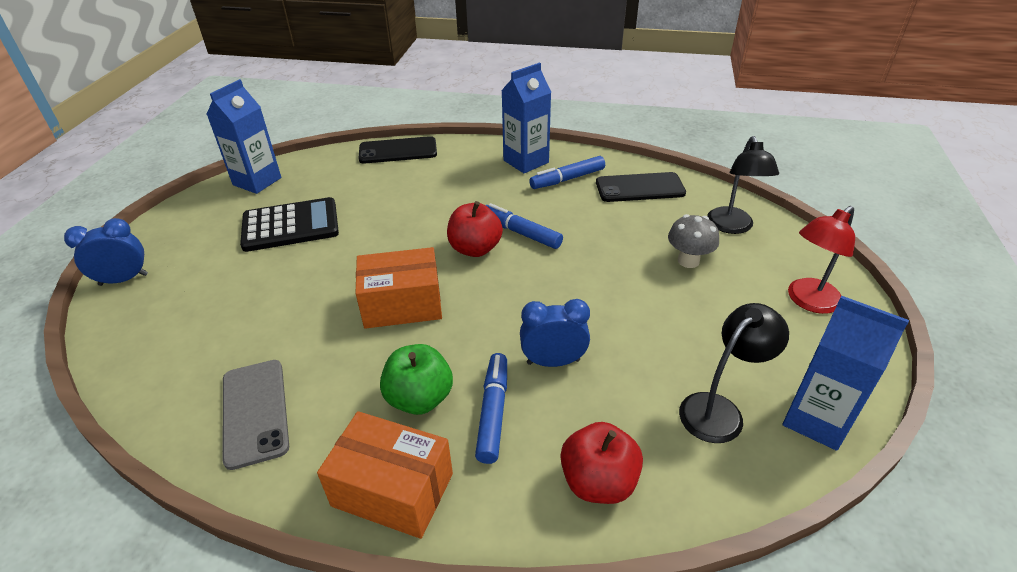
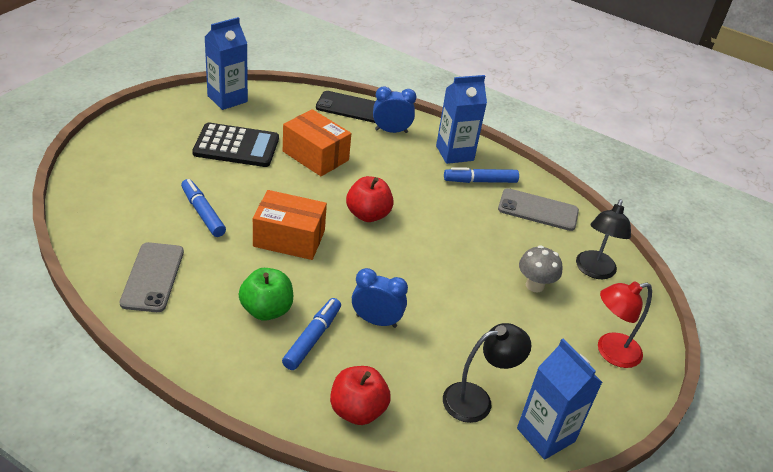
camera: 15 degrees right, 0 degrees up
(124, 279) = (101, 149): blue clock -> blue clock (391, 131)
(392, 489) = (219, 361): orange box -> orange box (315, 156)
(521, 233) = (412, 214): blue marker -> blue marker (203, 213)
(640, 188) = (538, 210): black phone -> grey phone

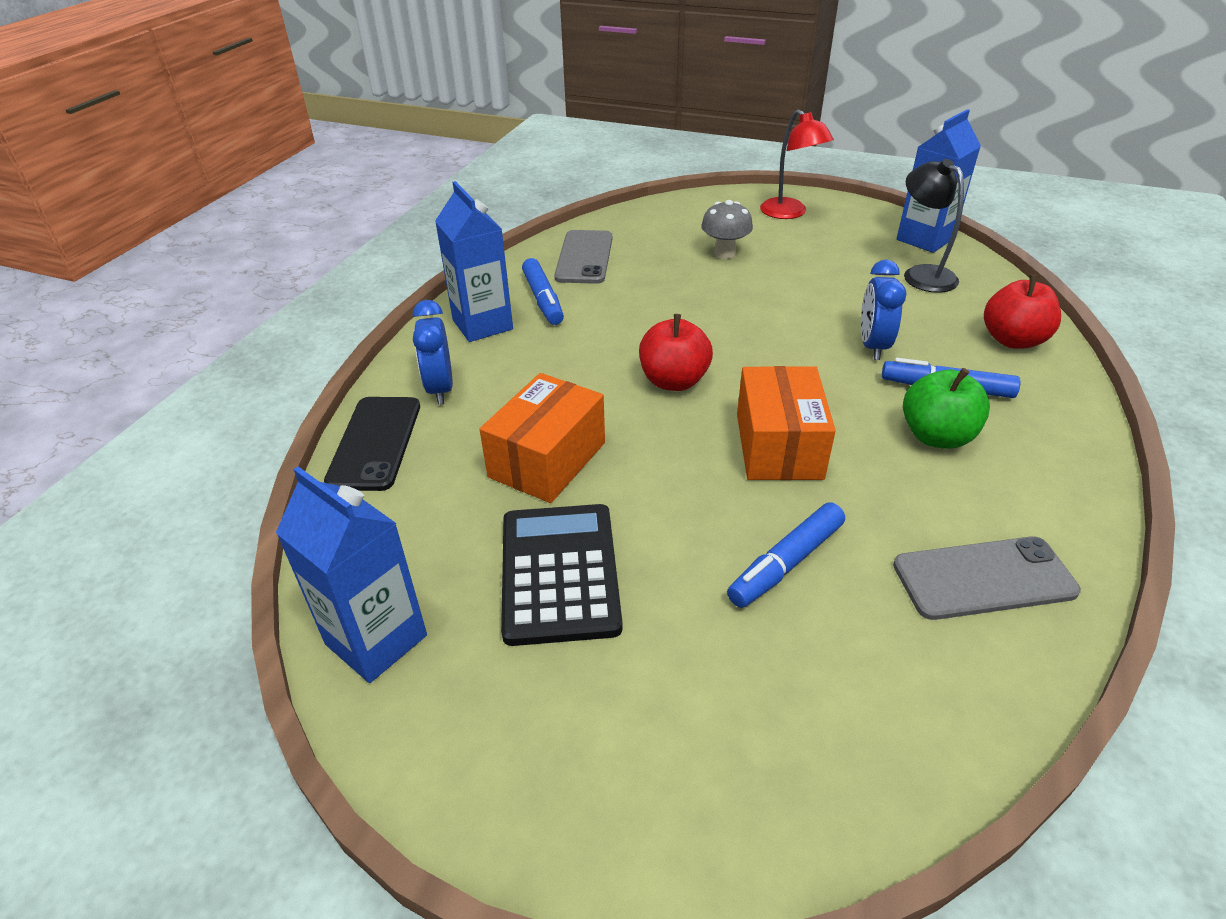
camera: 95 degrees left, 0 degrees up
(594, 271) = (674, 223): black lamp -> none

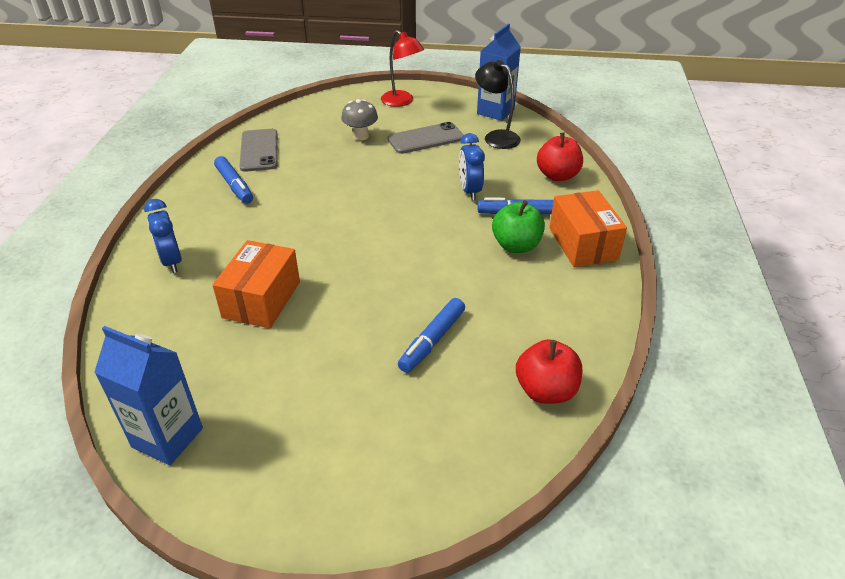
camera: 15 degrees left, 0 degrees up
(375, 443) = (132, 307): black phone -> none
(482, 325) = (193, 210): blue carton -> none
(559, 573) = (285, 372): black calculator -> none
(673, 381) = (340, 233): red apple -> red apple (545, 390)
(778, 446) = (417, 266): orange box -> orange box (583, 244)
(984, 578) = (552, 329): grey phone -> grey phone (426, 139)

